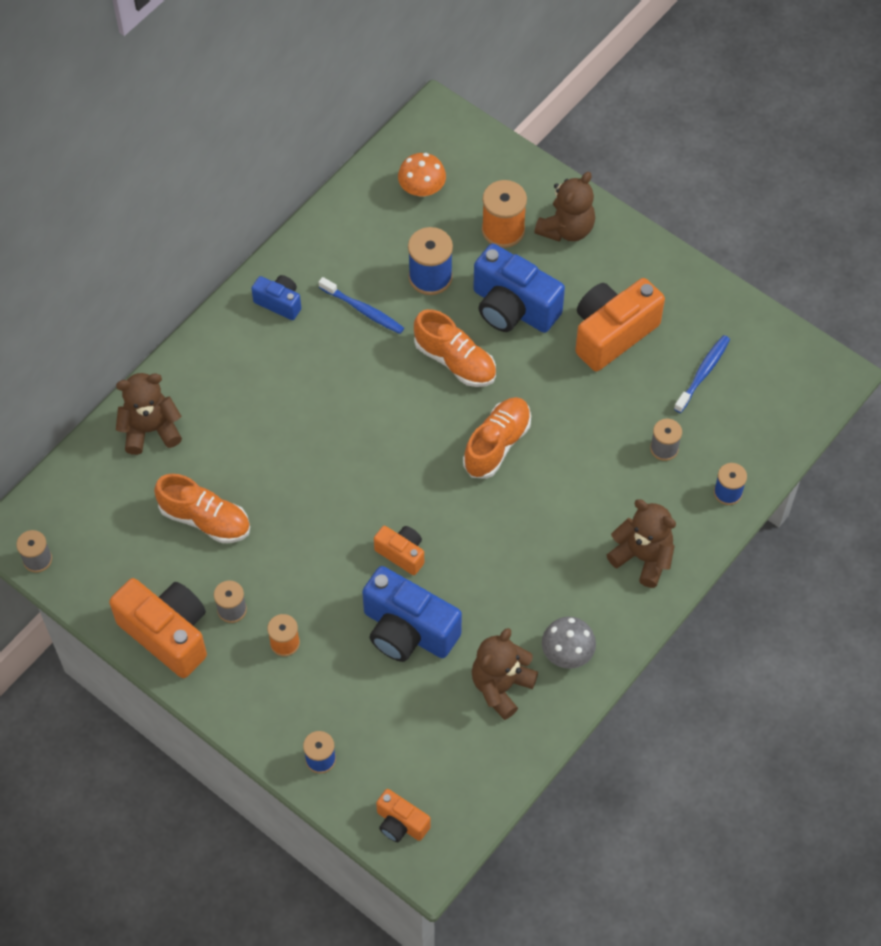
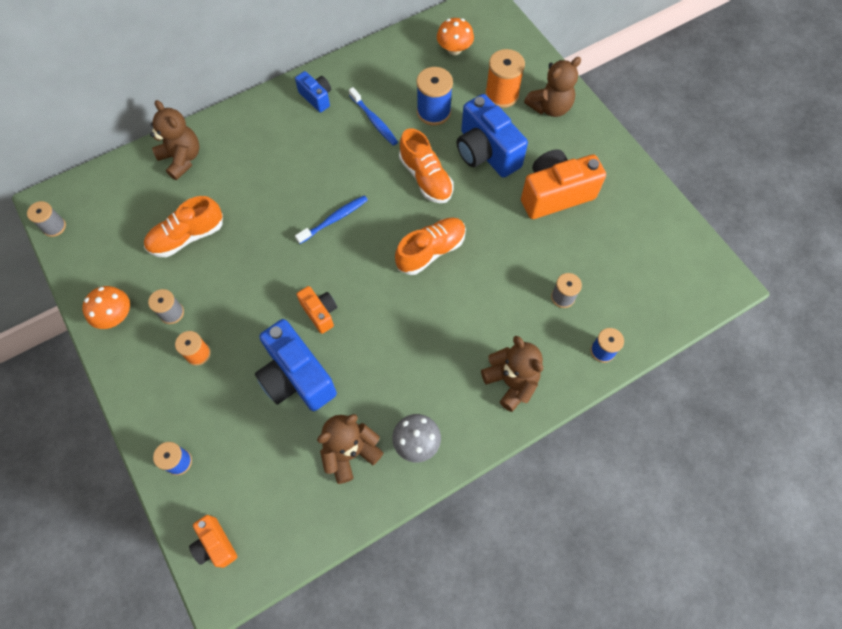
camera: 20 degrees right, 5 degrees up
(150, 430) = (182, 159): brown teddy bear -> brown teddy bear turned 45 degrees clockwise
(167, 634) = (115, 315): orange camera -> orange mushroom
(205, 519) = (187, 237): orange shoe -> orange shoe turned 105 degrees clockwise
(703, 373) = (616, 247): blue toothbrush -> blue toothbrush (334, 219)

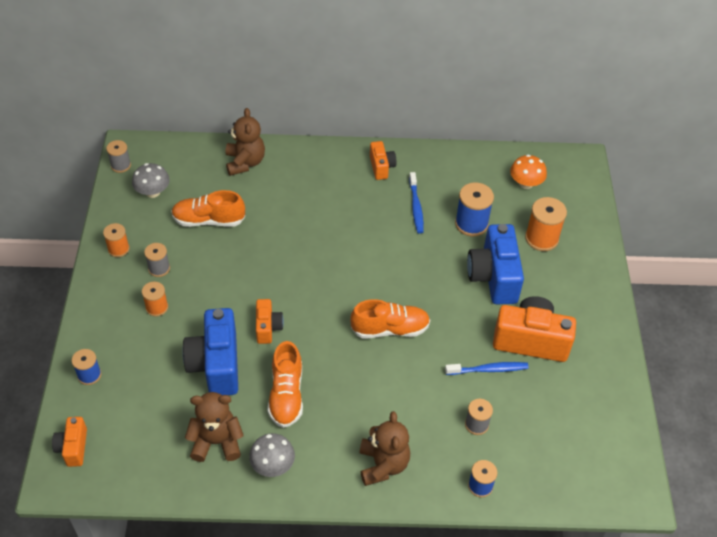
camera: 30 degrees right, 15 degrees down
(109, 237) = (153, 192): none -> grey mushroom
(115, 315) = (118, 249): orange mushroom -> orange spool
(316, 97) = (381, 167): blue camera -> orange camera
(334, 219) = (329, 265): blue toothbrush -> blue toothbrush (488, 369)
(426, 178) = (427, 271): orange shoe -> orange shoe (286, 395)
(550, 107) = (578, 269): brown teddy bear -> none

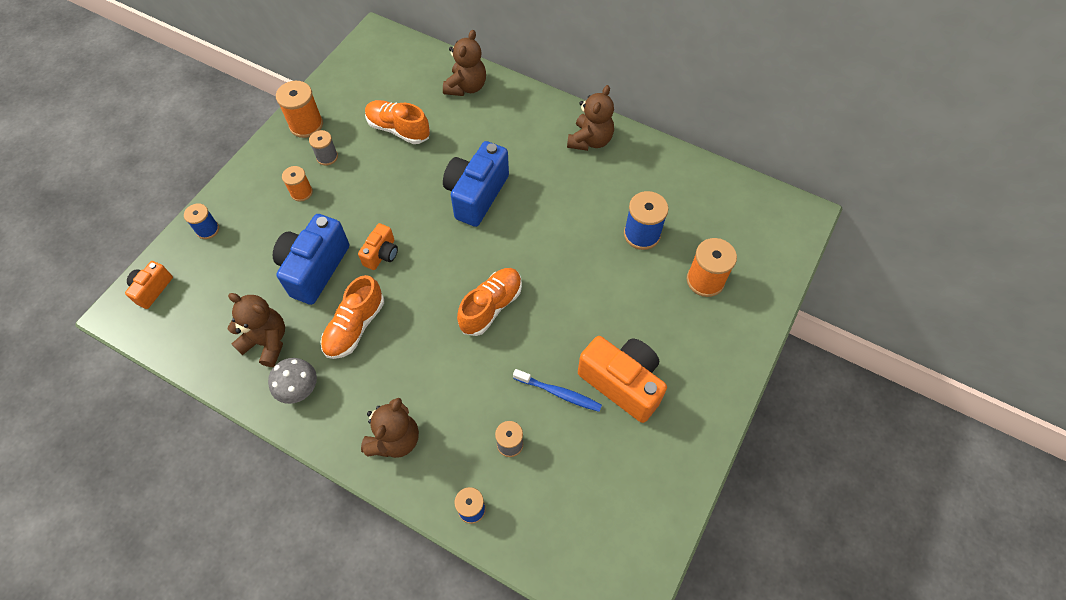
camera: 30 degrees right, 10 degrees up
(118, 249) = (306, 125): orange spool -> orange spool, size x1.61
(121, 165) = (358, 49): grey spool -> none
(153, 192) = (369, 84): grey mushroom -> none
(381, 167) = (590, 140): orange camera -> brown teddy bear
(390, 329) = (491, 306): orange shoe -> orange shoe turned 75 degrees counterclockwise
(416, 207) = (597, 194): blue toothbrush -> none
(494, 277) = (628, 299): blue camera -> blue camera (476, 195)
(525, 183) = (726, 215): orange mushroom -> none

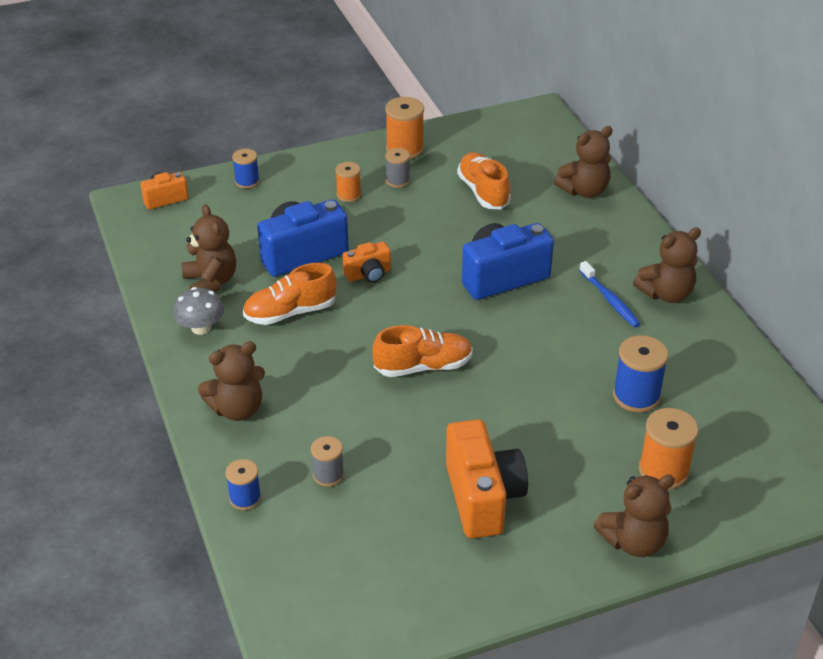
camera: 40 degrees right, 20 degrees down
(559, 393) = (414, 467): blue toothbrush -> blue toothbrush (610, 300)
(734, 346) = (633, 541): none -> brown teddy bear

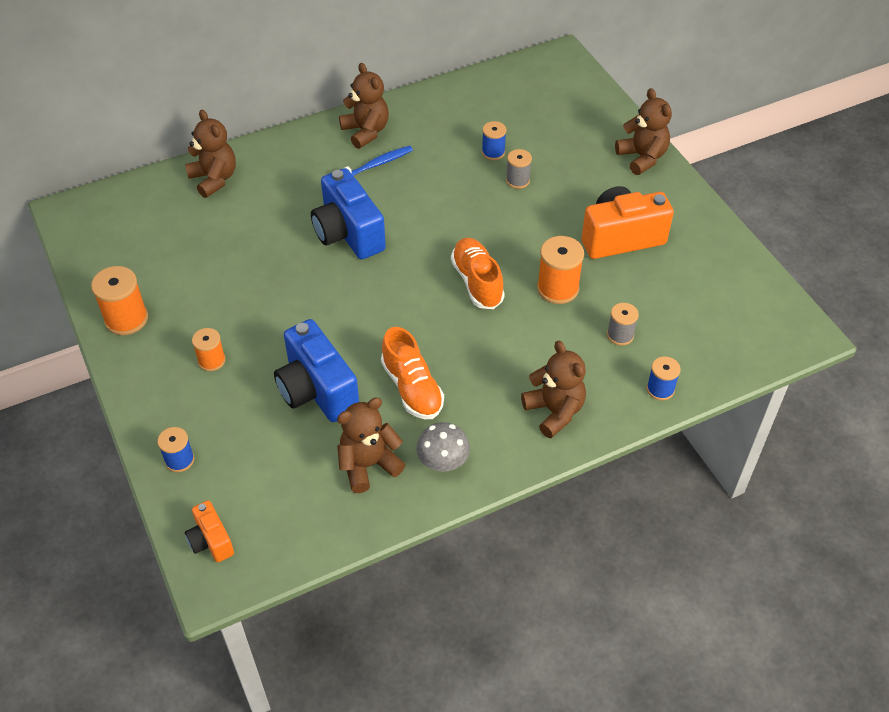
camera: 95 degrees left, 10 degrees up
(368, 274) = (349, 331): orange camera -> none
(397, 181) = (187, 320): grey spool -> grey spool (517, 180)
(483, 192) = (212, 251): orange shoe -> none
(636, 396) = (493, 152): blue spool -> blue spool, size x0.62
(663, 471) = (570, 140): orange spool -> orange spool (557, 288)

